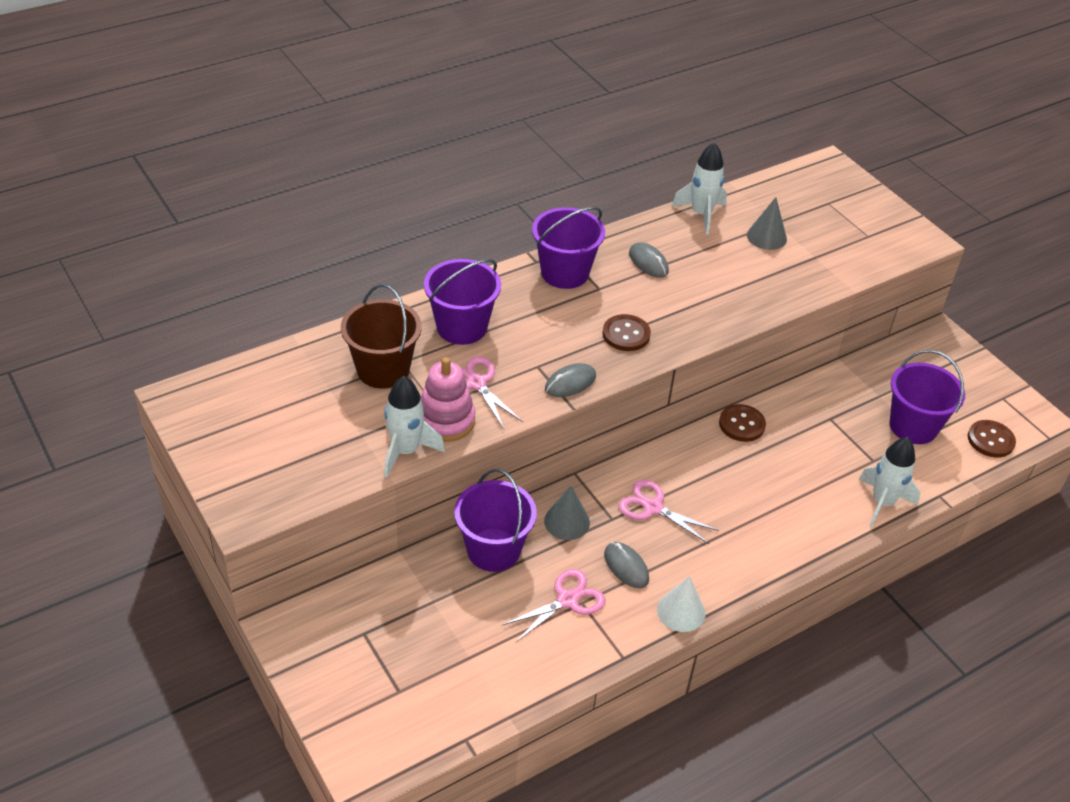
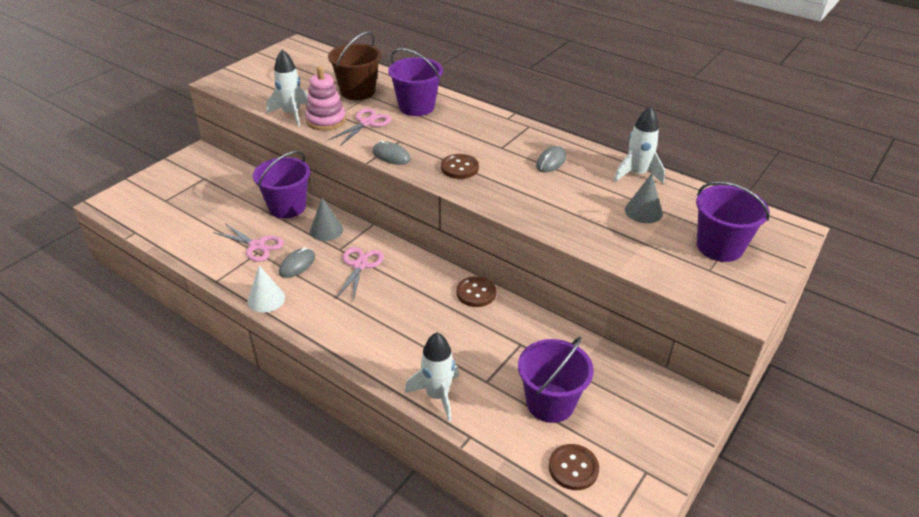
camera: 70 degrees right, 5 degrees down
(564, 273) = (505, 131): purple bucket -> purple bucket (719, 247)

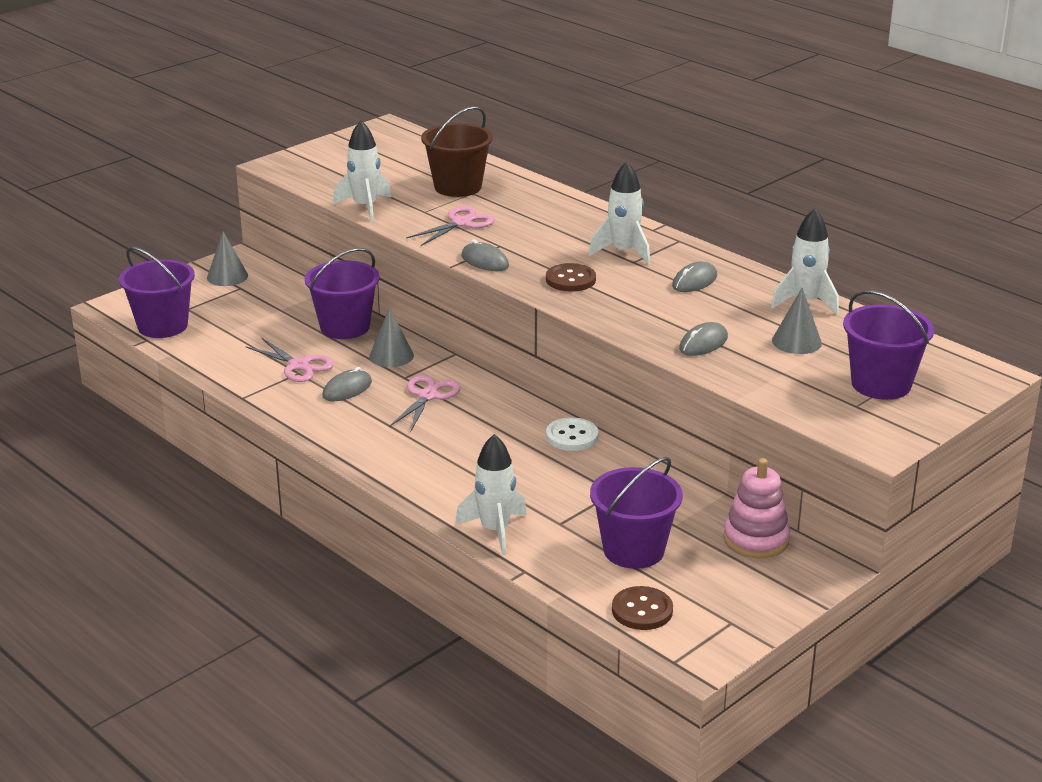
camera: 10 degrees right, 10 degrees down
(193, 169) = (227, 276): none -> grey cone
(266, 299) = (302, 421): white cone -> none
(326, 120) = (408, 217): pink stacking toy -> pink stacking toy (756, 539)
(416, 107) = (532, 209): purple bucket -> purple bucket (163, 326)
(476, 293) = (572, 436): brown button -> white button
(492, 139) = (623, 252): none -> white rocket
(575, 219) = (703, 343): none -> grey mouse

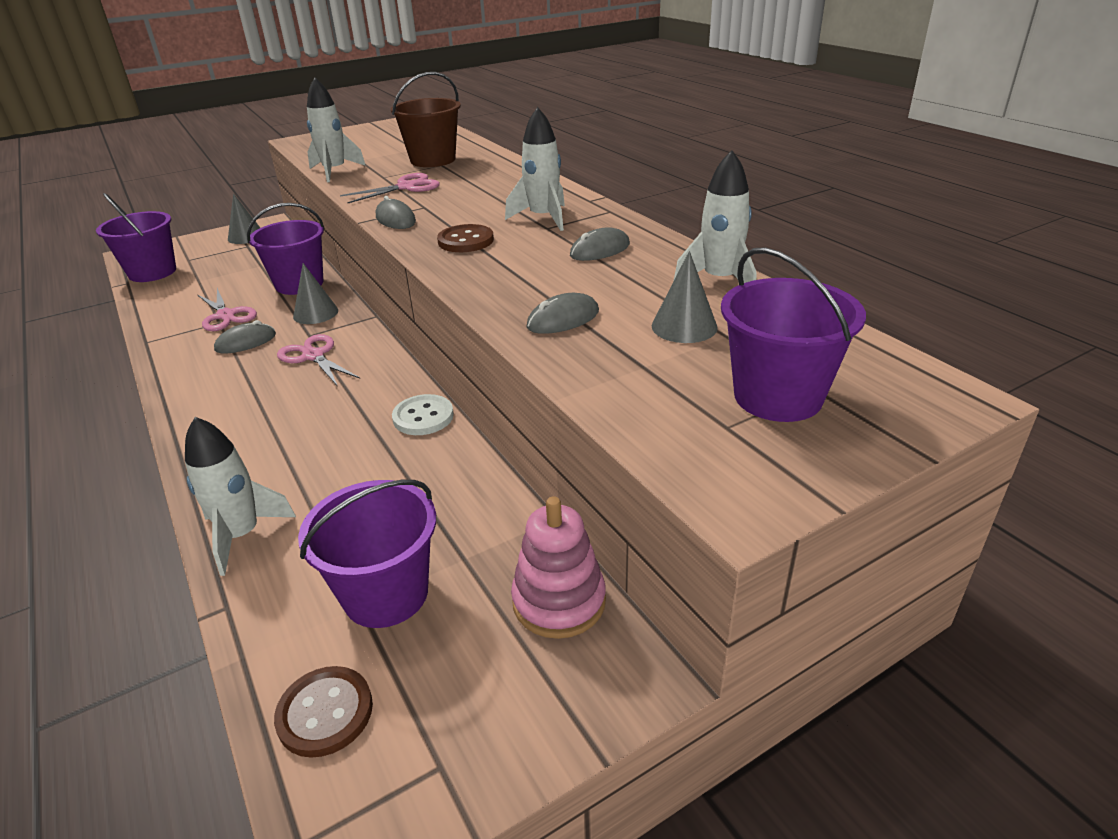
camera: 15 degrees right, 5 degrees up
(427, 396) = (313, 356): pink scissors -> pink scissors turned 75 degrees counterclockwise

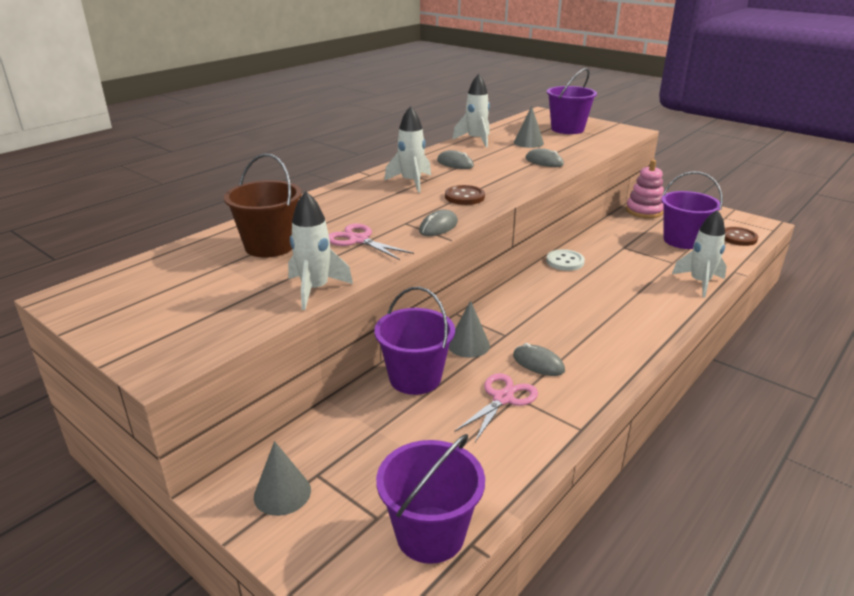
camera: 110 degrees left, 5 degrees down
(313, 356) = (533, 321): pink scissors -> none

